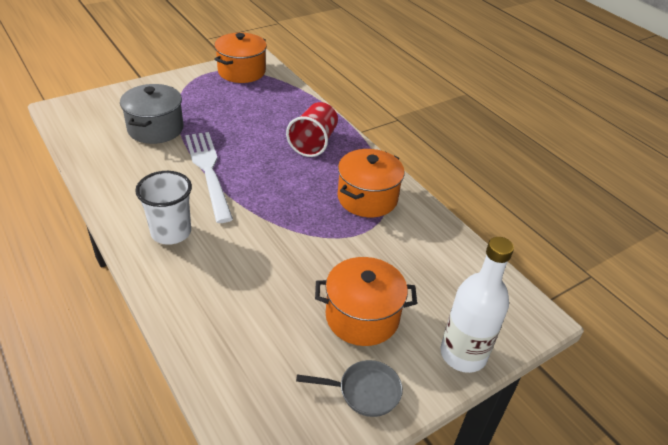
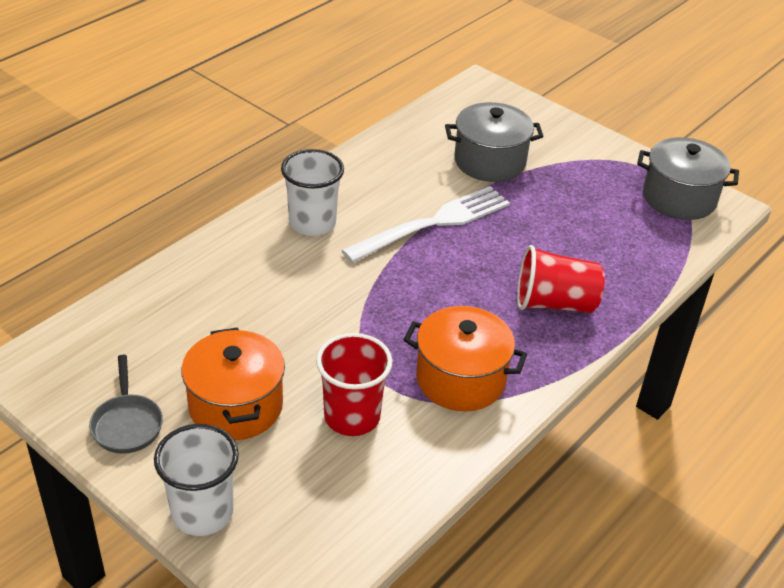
camera: 75 degrees right, 0 degrees up
(242, 71) = (679, 198): orange pot -> grey pot
(388, 256) = (352, 417): none -> red cup
(463, 354) = (202, 512): white bottle -> white cup

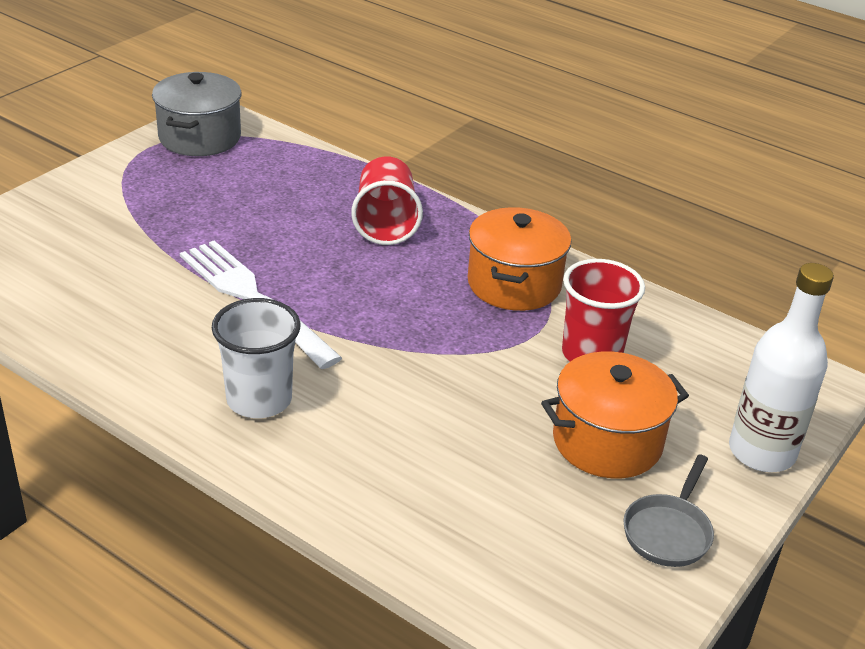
camera: 95 degrees left, 5 degrees down
(127, 424) = (668, 531): grey pan -> grey pan turned 135 degrees clockwise
(202, 512) = (761, 452): white cup -> white bottle
(490, 161) = (122, 254): grey pot -> none

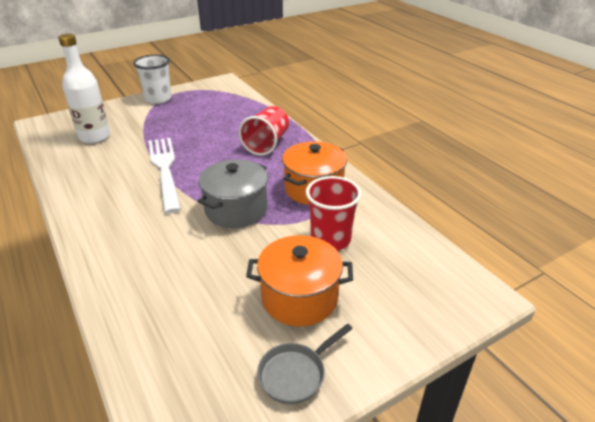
camera: 25 degrees right, 0 degrees up
(200, 137) = (208, 90): grey pot -> grey pot (236, 209)
(259, 400) = (120, 222): white cup -> white cup (158, 99)
(761, 452) = (404, 334): white bottle -> white bottle (95, 137)

